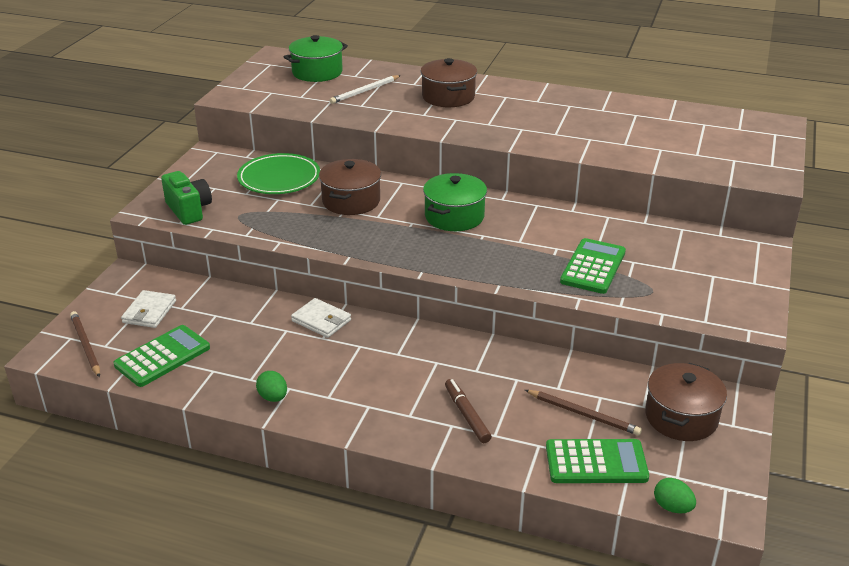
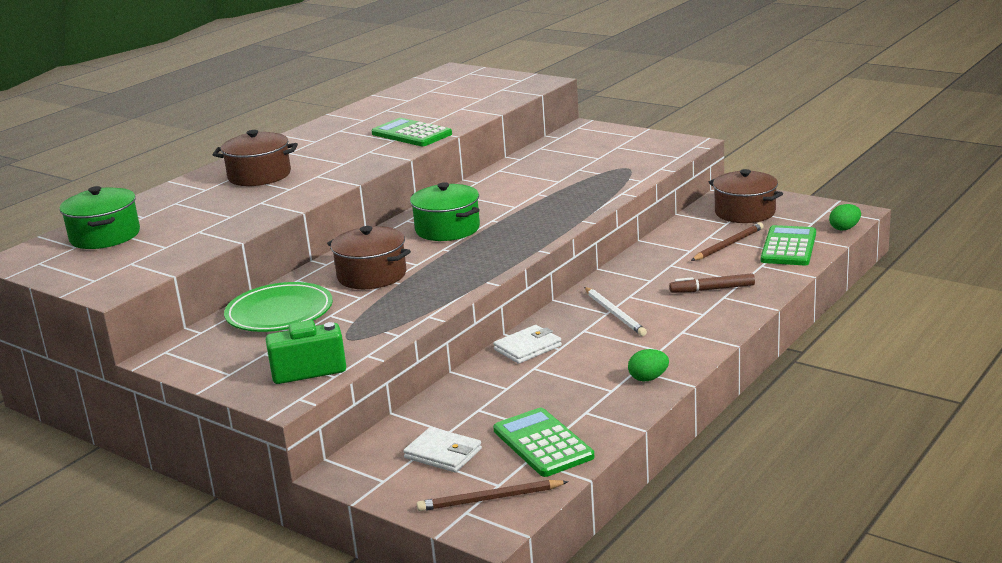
camera: 70 degrees left, 10 degrees down
(365, 91) = (194, 213): white pencil -> white pencil (614, 313)
(593, 267) = (577, 183): green calculator -> green calculator (411, 134)

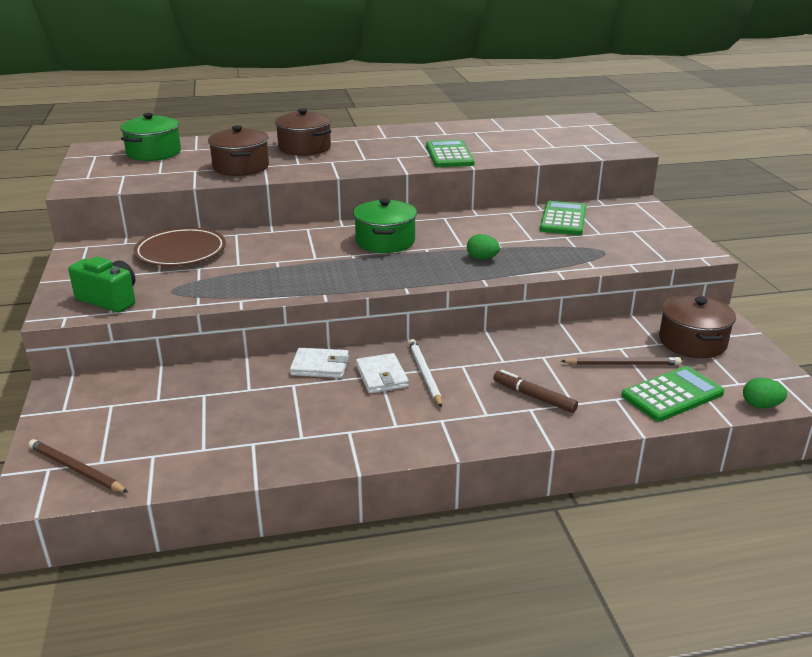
camera: 40 degrees right, 5 degrees up
(279, 313) = (181, 252): green plate -> brown plate
(372, 275) = (275, 252): brown pot -> brown pot (241, 167)
(443, 453) = (124, 414): white wallet -> white wallet (381, 376)
(542, 444) = (182, 449): green calculator -> green calculator (563, 219)
(614, 313) = (424, 374): white pencil -> white pencil turned 150 degrees clockwise
(648, 378) = (342, 445): green egg -> green egg (482, 258)

